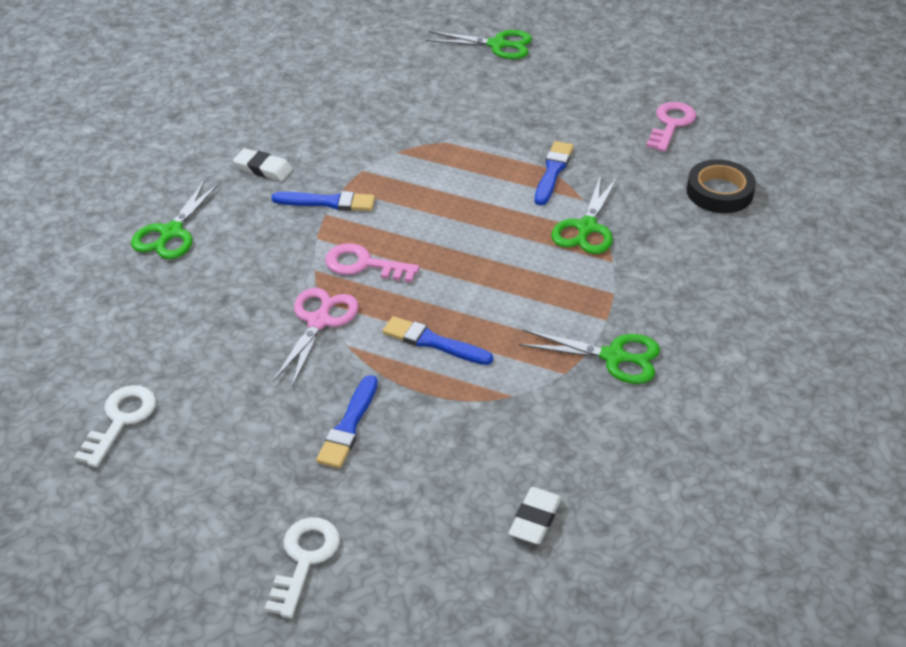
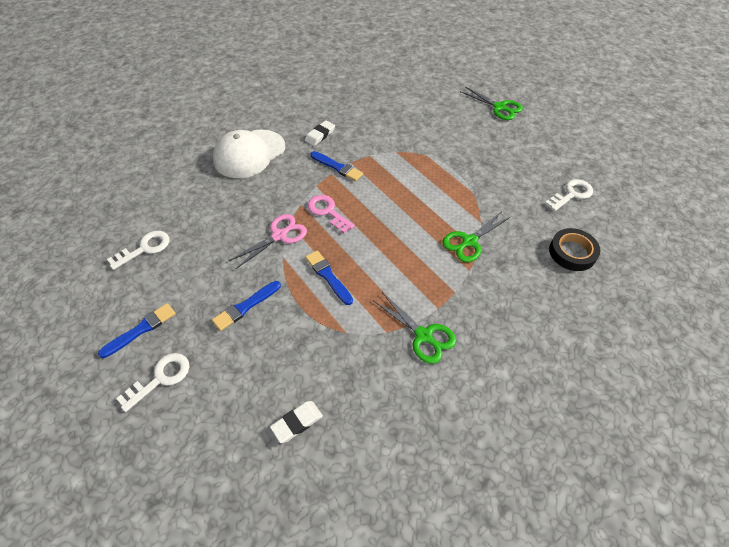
camera: 30 degrees right, 10 degrees up
(171, 233) = (249, 154): green scissors -> white cap
(263, 168) = (320, 135): white eraser -> white eraser turned 75 degrees clockwise
(553, 172) = (475, 197): blue brush -> blue brush (141, 330)
(671, 124) = (572, 194): pink key -> white key

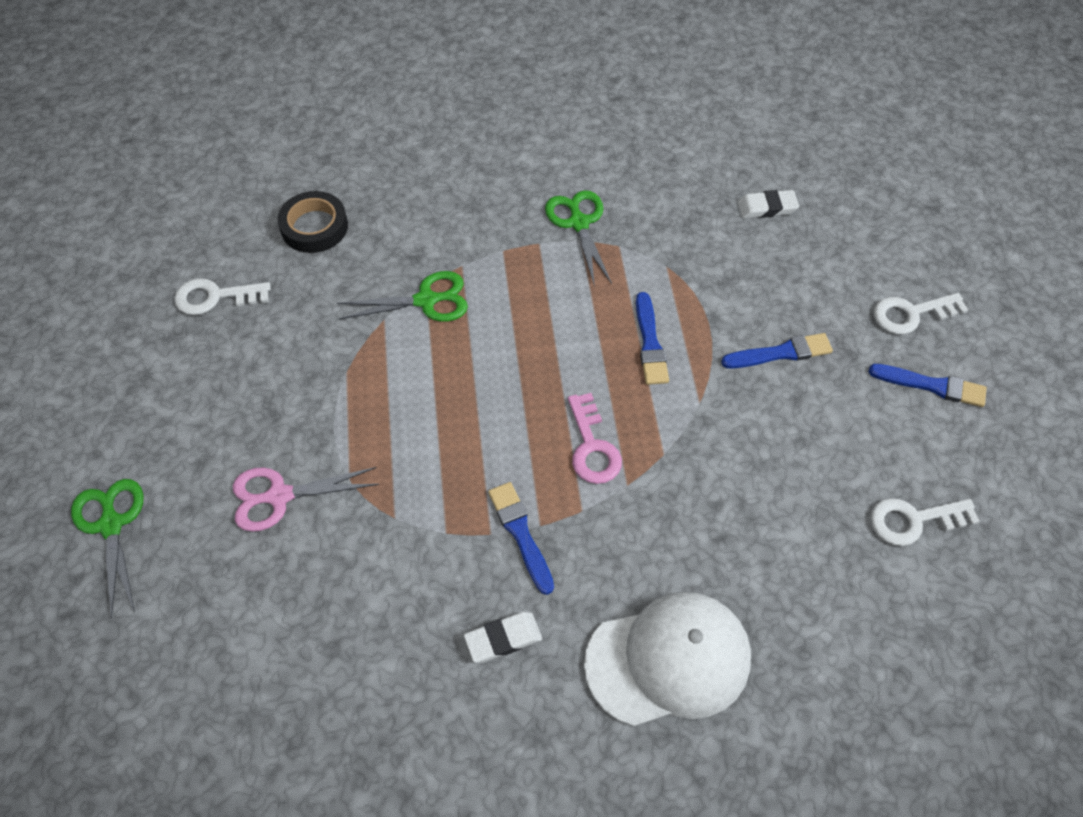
camera: 150 degrees left, 5 degrees up
(141, 330) = (931, 385): blue brush -> blue brush turned 150 degrees counterclockwise
(279, 235) = (689, 440): pink scissors -> pink scissors (279, 496)

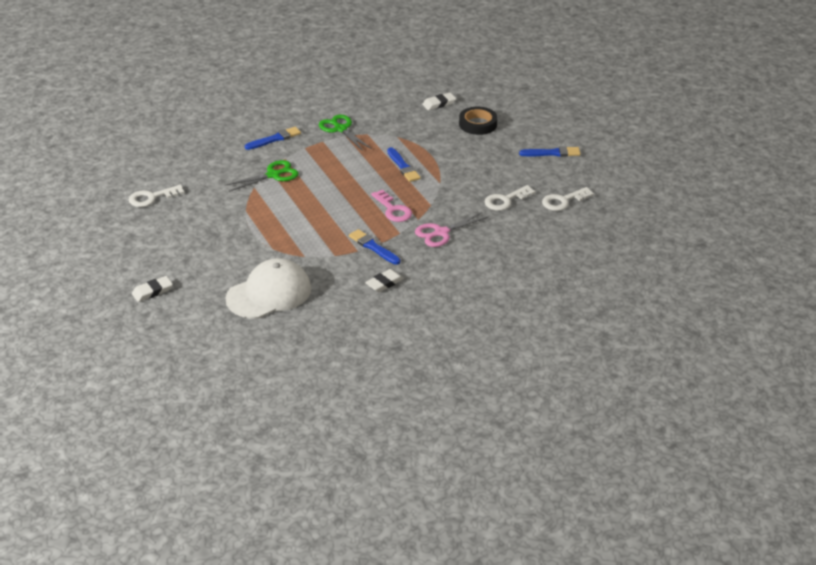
camera: 20 degrees left, 20 degrees down
(111, 524) = (152, 291): green scissors -> white eraser
(279, 496) = (238, 262): pink scissors -> pink scissors (441, 233)
(314, 227) = (191, 159): black tape -> black tape (478, 124)
(668, 660) = (468, 271): white cap -> white cap (269, 293)
(780, 353) = (472, 157): blue brush -> blue brush (274, 139)
(911, 314) = (531, 129): white key -> white key (505, 200)

